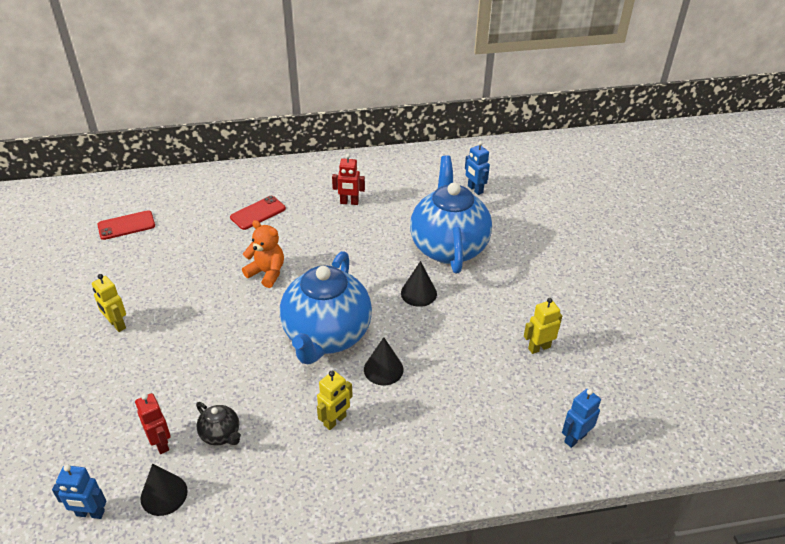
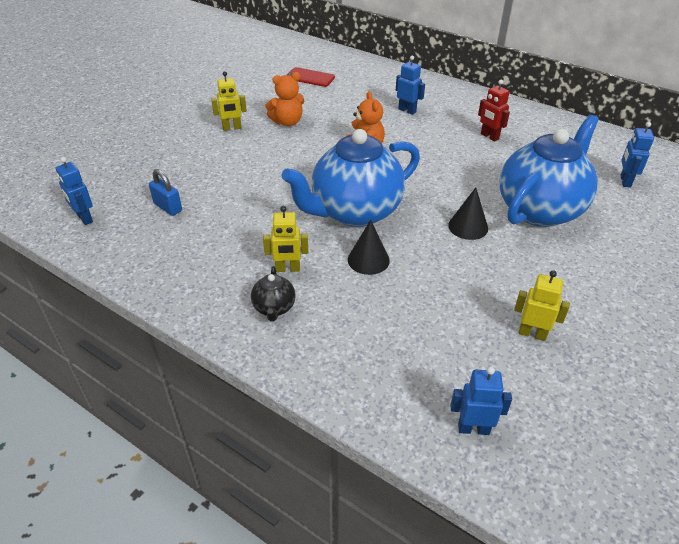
camera: 45 degrees right, 0 degrees up
(117, 324) = (232, 128): yellow robot -> yellow robot turned 105 degrees counterclockwise
(161, 443) = (168, 207): red robot -> blue padlock
(164, 286) = (287, 122): none -> orange teddy bear
(164, 494) = (131, 236): black cone -> none
(221, 435) = (206, 226): black teapot -> black teapot (274, 308)
(258, 213) = (407, 110): red phone -> blue robot

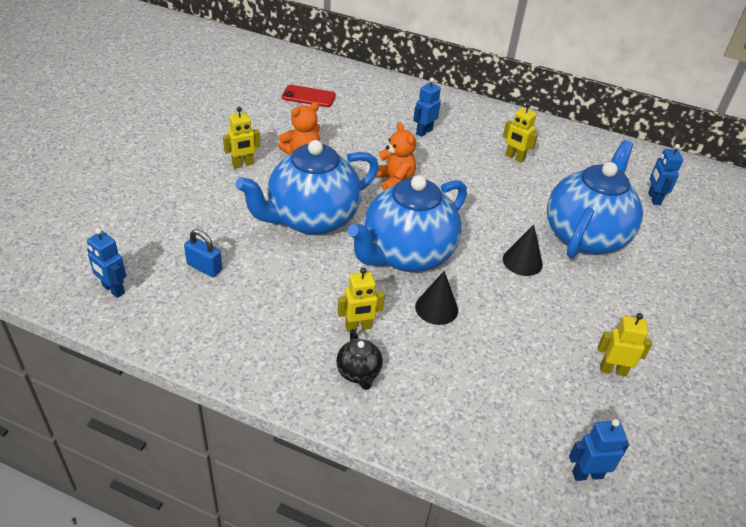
camera: 15 degrees left, 0 degrees up
(276, 176) = (311, 219): none -> blue teapot
(407, 110) = (424, 132): blue robot -> blue robot turned 75 degrees counterclockwise
(489, 136) = (514, 157): red robot -> yellow robot

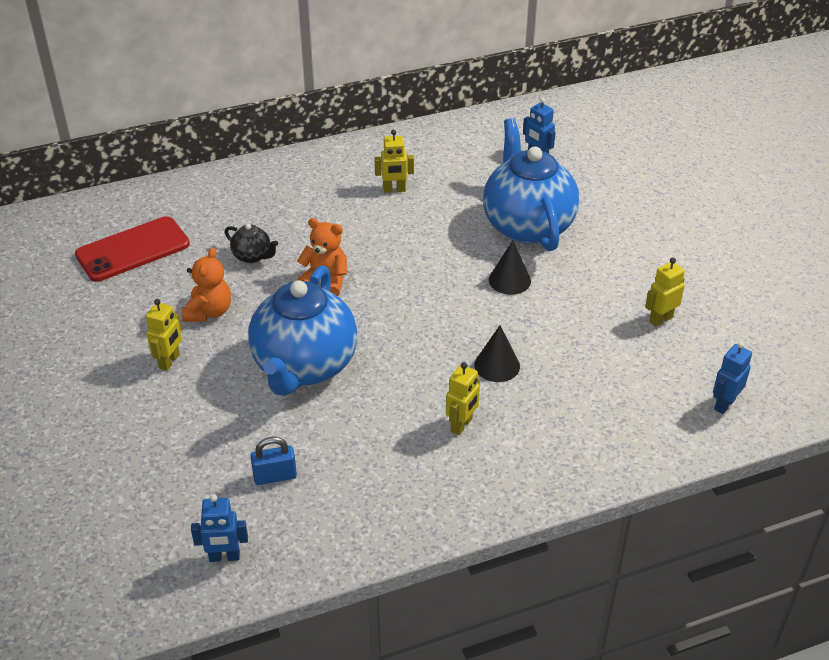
camera: 40 degrees left, 0 degrees up
(308, 96) = (133, 249): red phone -> red phone, size x1.59
(358, 373) = (507, 458): black teapot -> black teapot (253, 256)
(406, 255) = (420, 340): blue teapot -> none
(424, 132) = (289, 215): blue robot -> none

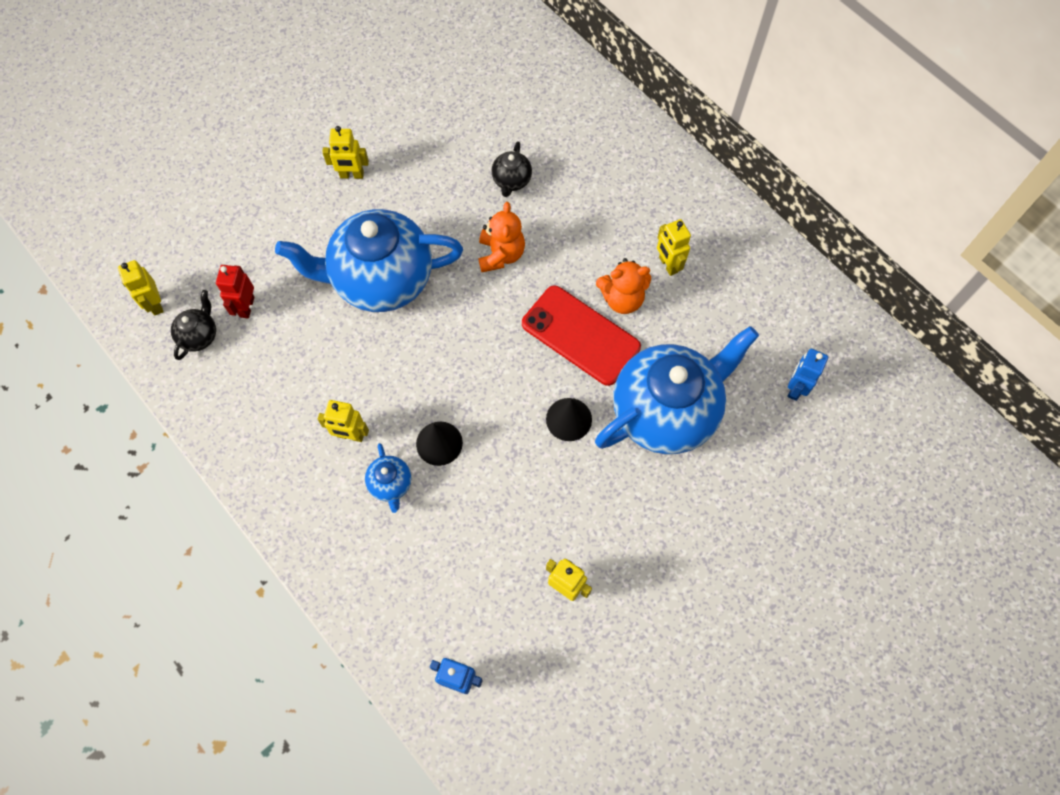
camera: 70 degrees right, 25 degrees up
(133, 249) = (481, 85): red phone -> red phone (580, 335)
(209, 312) = (423, 178): orange teddy bear -> orange teddy bear (622, 299)
(224, 557) = (155, 304): blue robot -> yellow robot
(275, 476) = (246, 307): blue padlock -> red robot
(287, 524) = (199, 335): none -> black teapot
(525, 407) = (391, 484): none -> blue teapot

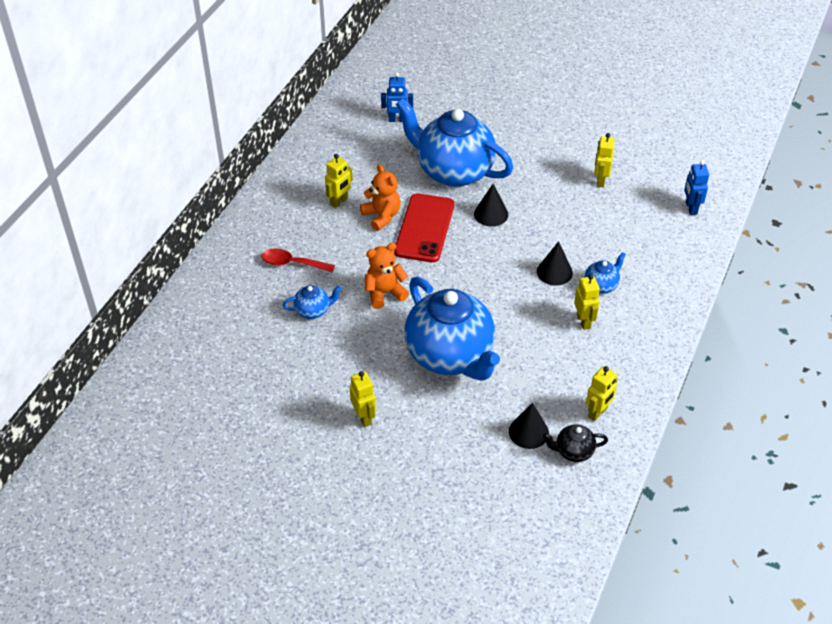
camera: 115 degrees left, 20 degrees down
(155, 304) = (567, 498): yellow robot -> yellow robot (598, 412)
(246, 307) = (528, 432): red robot -> black cone
(511, 181) = (313, 310): black teapot -> blue teapot
(589, 186) = (292, 263): none -> red spoon

